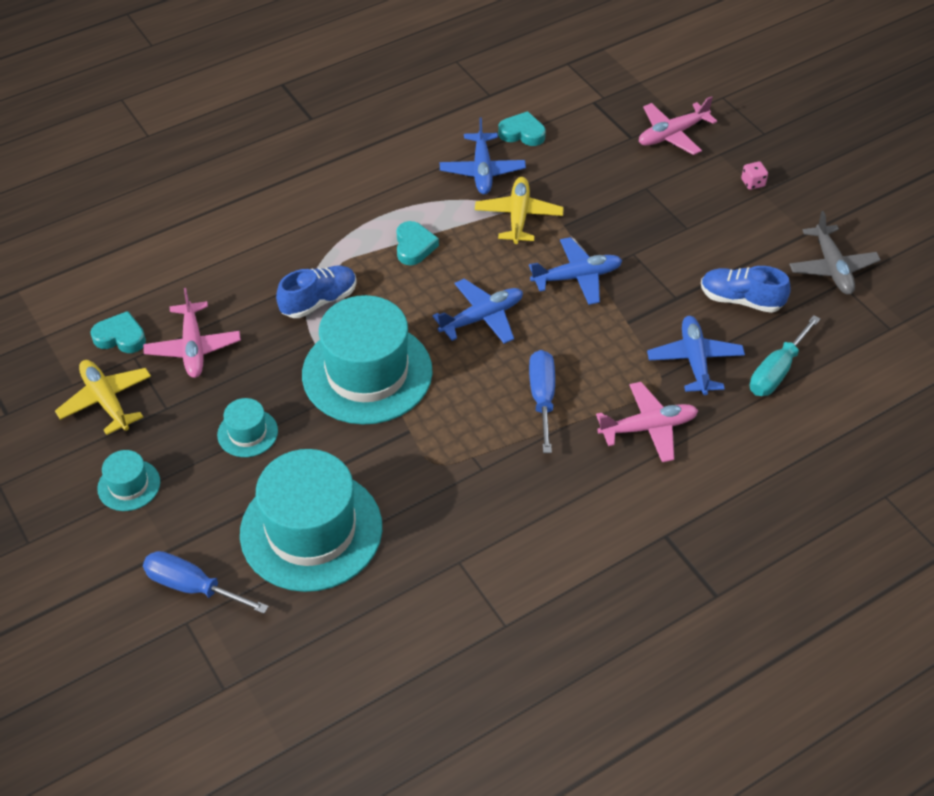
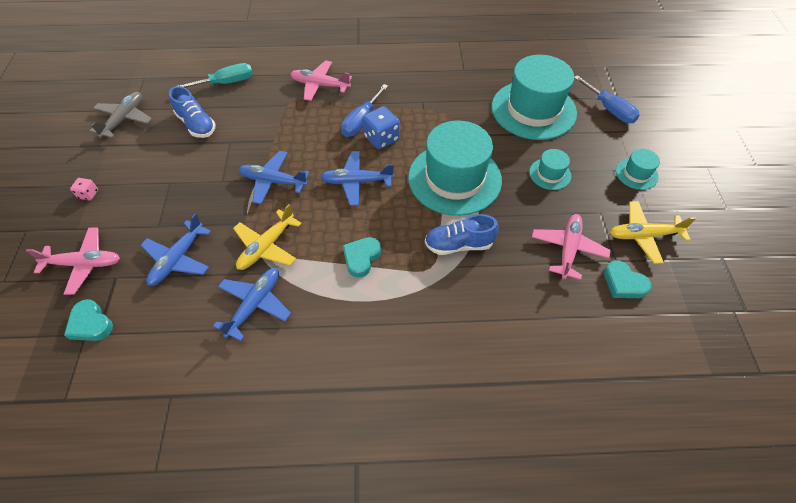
camera: 150 degrees left, 5 degrees up
(106, 401) = (643, 235): yellow plane -> yellow plane turned 90 degrees clockwise
(496, 385) = (381, 138): none -> blue dice
(522, 133) = (188, 329): turquoise heart -> turquoise heart (90, 324)
(694, 360) = (260, 105): blue plane -> blue plane (178, 259)

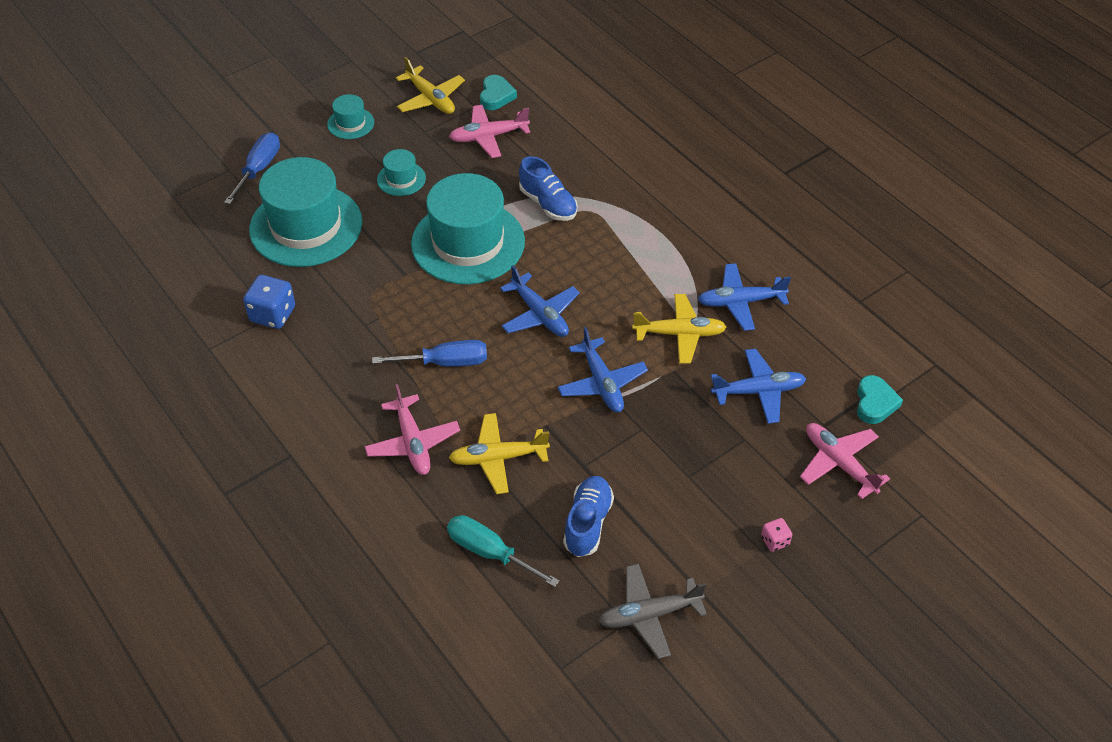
camera: 125 degrees left, 5 degrees down
(274, 111) = (498, 458): none -> yellow plane
(361, 258) = (625, 260): turquoise heart -> none
(381, 138) = (458, 329): blue dice -> blue dice (273, 314)

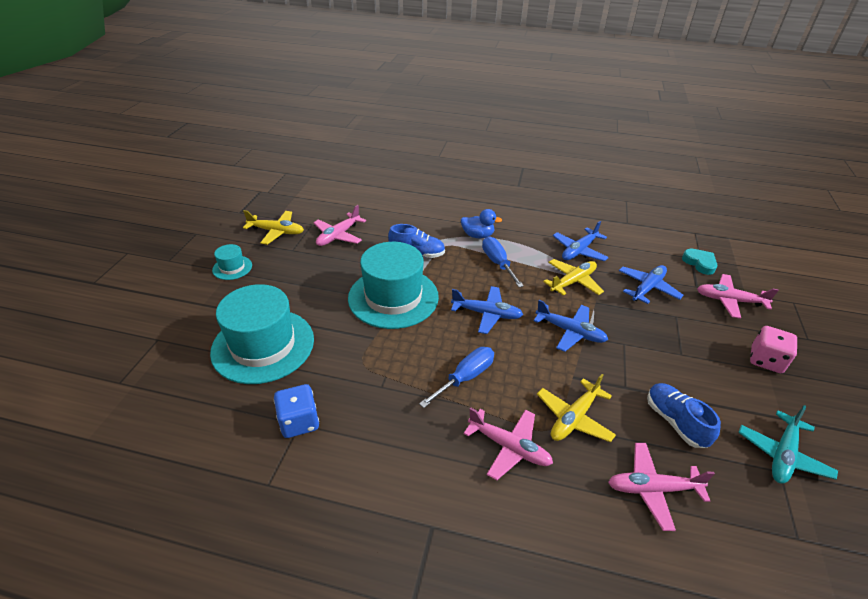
camera: 40 degrees left, 10 degrees down
(259, 169) = (184, 327): blue screwdriver -> blue screwdriver (497, 263)
(401, 179) = (305, 283): turquoise hat -> none
(490, 552) = (652, 489): turquoise screwdriver -> pink plane
(496, 96) = (319, 214): turquoise heart -> none
(643, 217) = (477, 235): none -> blue duck
(649, 615) = (782, 455): grey plane -> turquoise plane
(775, 541) = (766, 360): pink dice -> pink dice, size x1.86

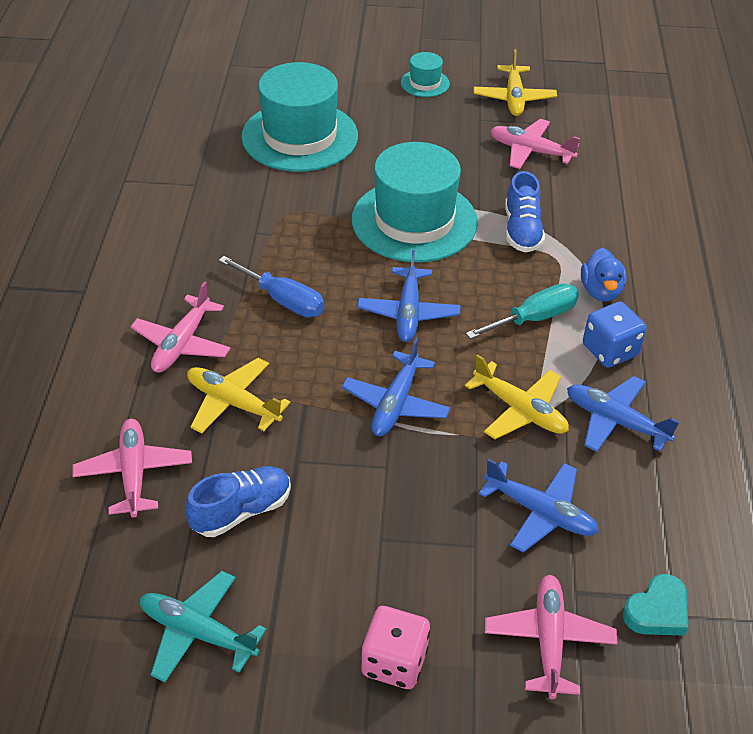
camera: 80 degrees right, 5 degrees up
(299, 422) = (198, 184): blue dice -> blue dice (610, 350)
(497, 263) = (534, 318): blue screwdriver -> turquoise screwdriver

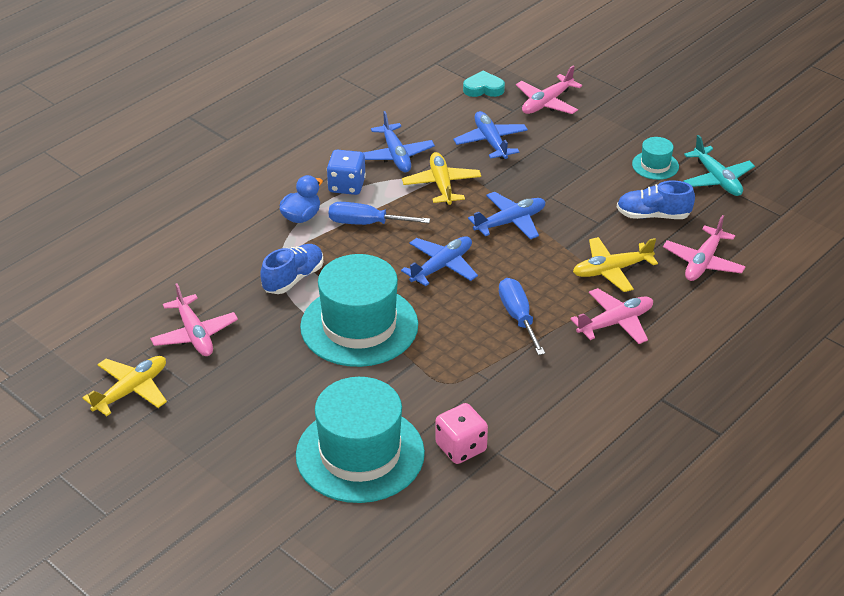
camera: 140 degrees left, 5 degrees down
(233, 403) = (611, 270): yellow plane -> yellow plane turned 90 degrees clockwise
(394, 662) = (628, 128): pink dice -> pink dice (461, 447)
(425, 83) = (181, 452): turquoise hat -> turquoise hat (655, 165)
(534, 318) = (366, 223): turquoise screwdriver -> blue screwdriver

